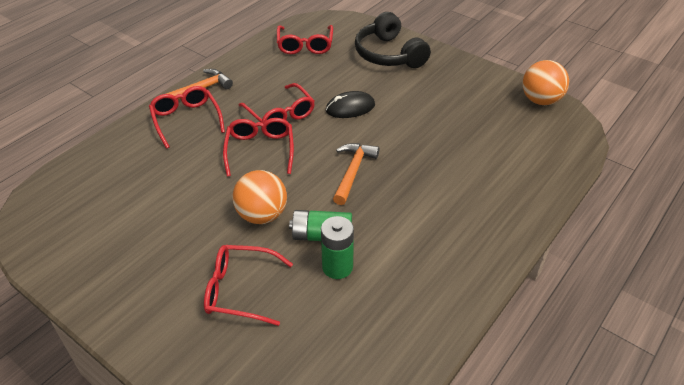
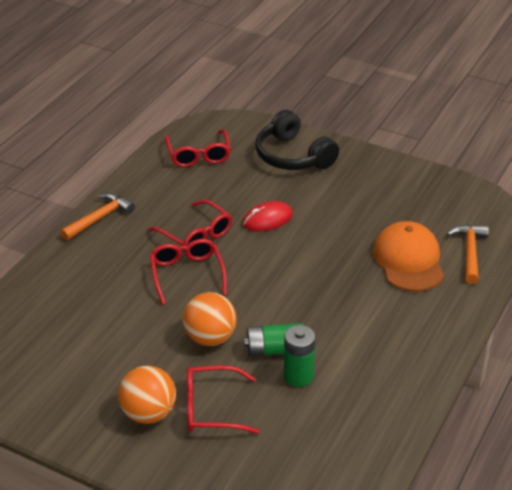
camera: 10 degrees left, 5 degrees down
(186, 120) = (97, 252): red glasses -> none
(350, 108) = (267, 219): black mouse -> red mouse
(353, 172) = (288, 285): orange hammer -> orange hammer (469, 252)
(476, 162) = (408, 260): none -> orange cap
(540, 100) = (460, 190): orange ball -> orange ball (149, 413)

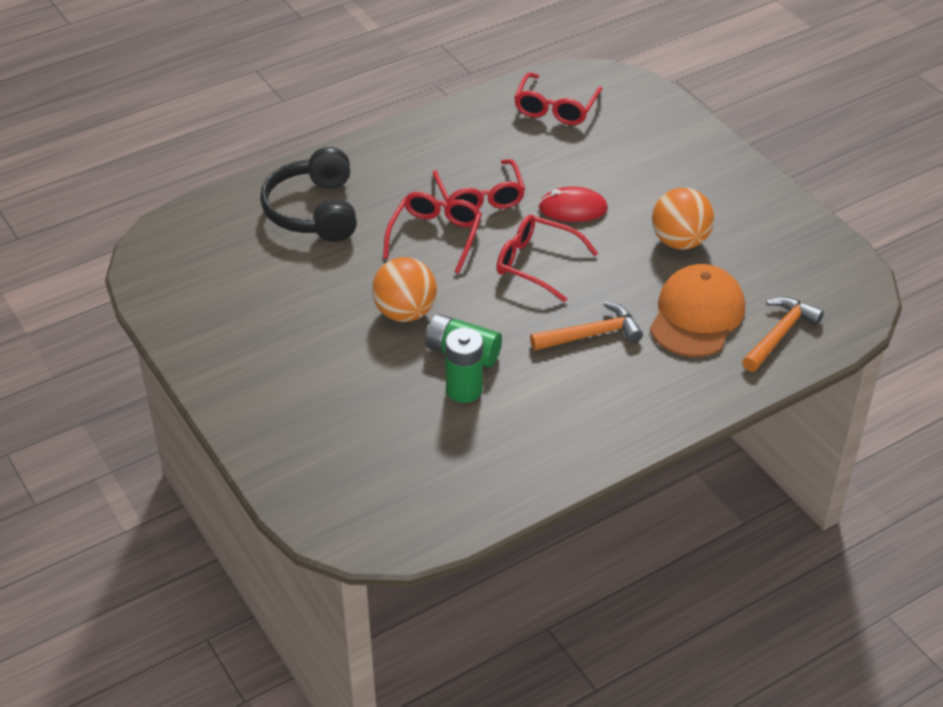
camera: 30 degrees right, 5 degrees up
(99, 218) = (393, 141): orange hammer -> orange hammer (591, 334)
(149, 413) = (282, 363): orange ball -> orange ball (680, 241)
(212, 408) = (348, 385): red glasses -> red glasses (536, 264)
(293, 156) = (663, 146): black headphones -> black headphones (314, 211)

